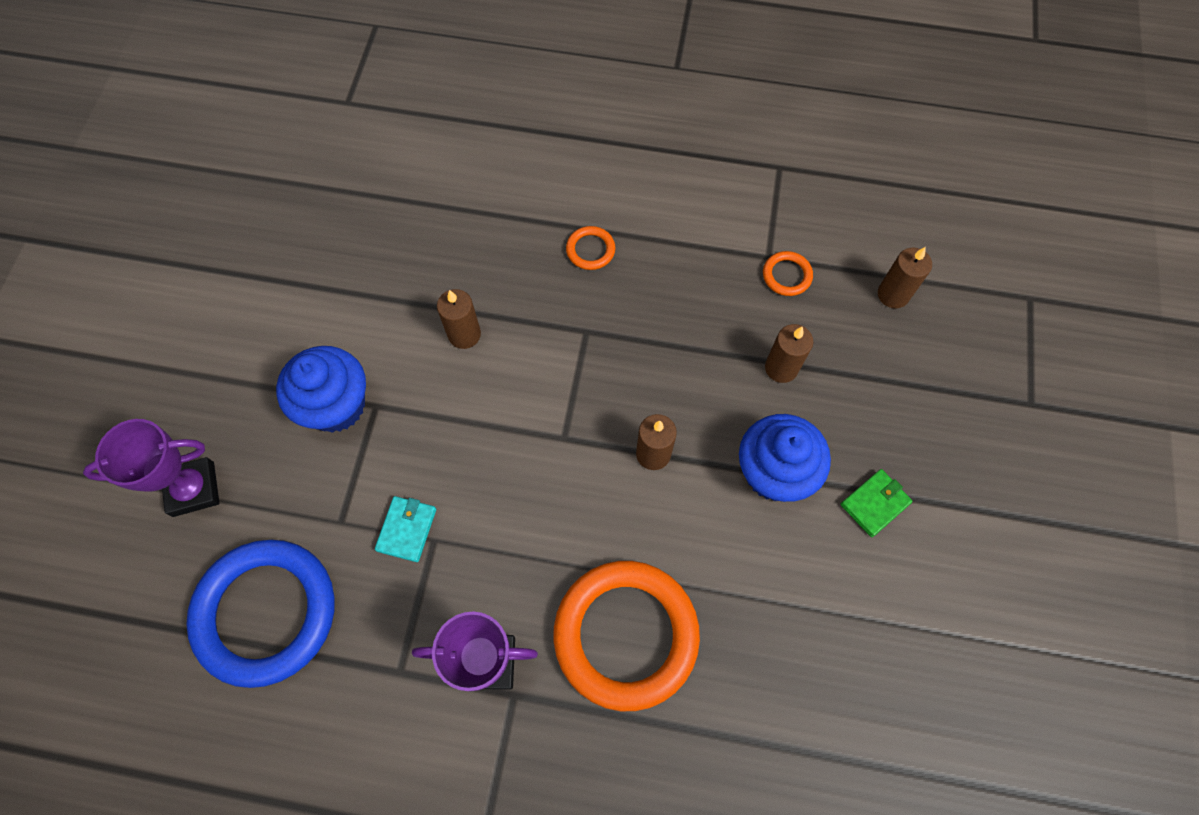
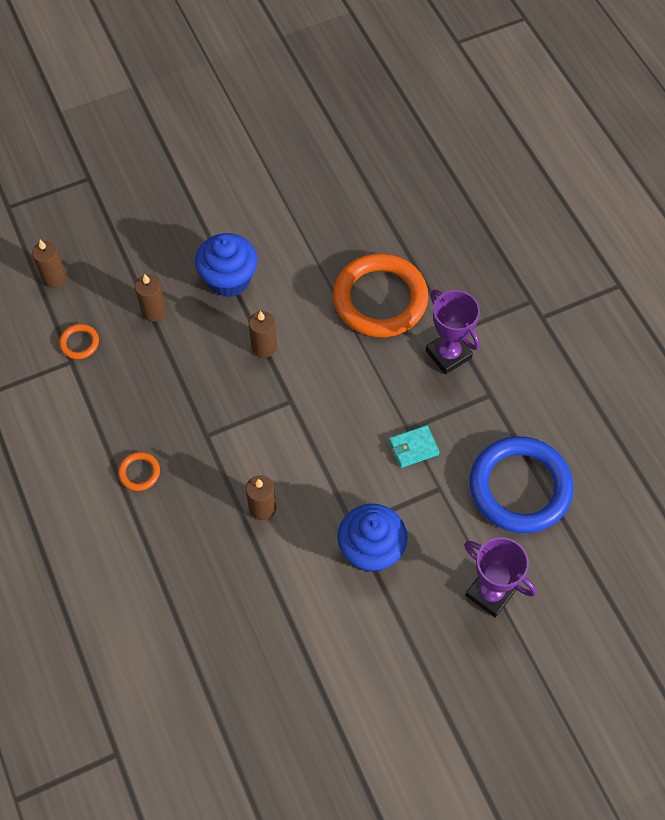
camera: 125 degrees left, 5 degrees down
(874, 503) = (211, 223): green wallet -> none

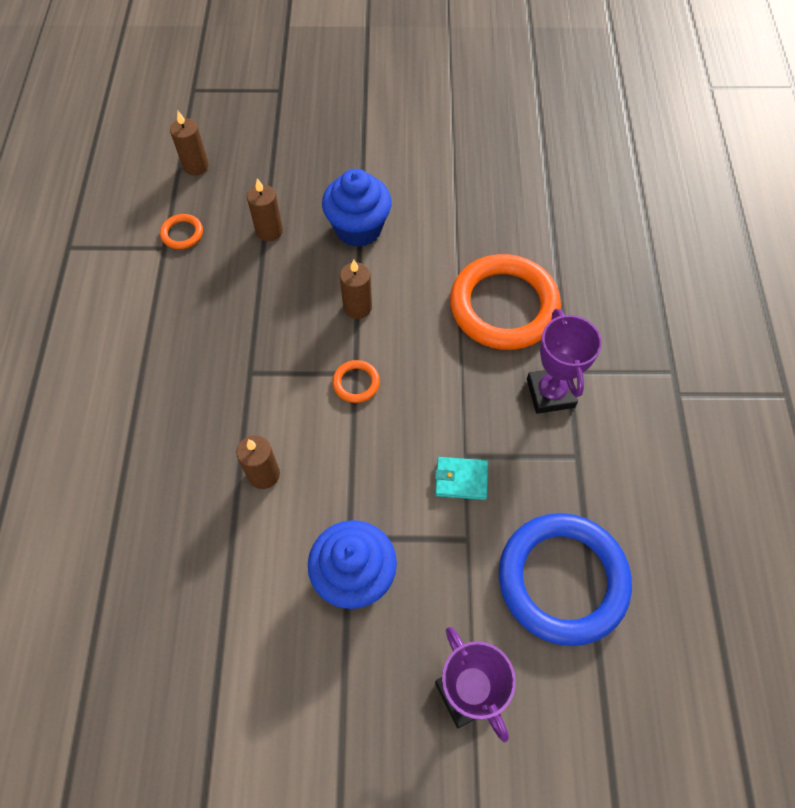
camera: 25 degrees right, 0 degrees up
(139, 472) = (163, 382): orange ring -> orange ring (356, 383)

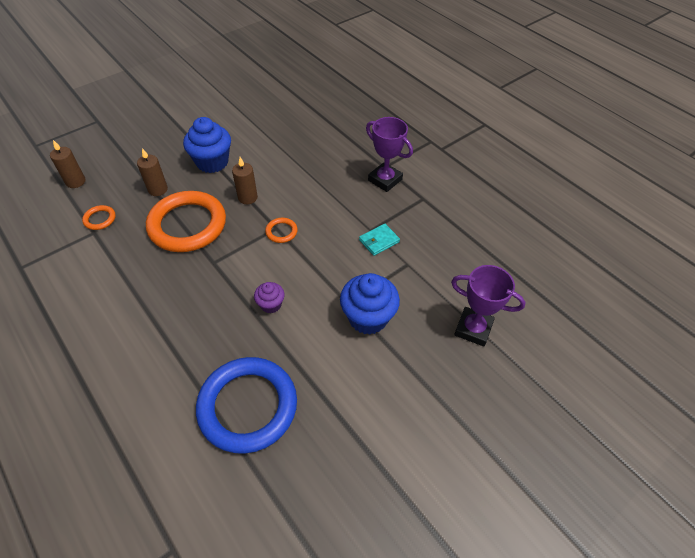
camera: 40 degrees left, 10 degrees down
(264, 474) = (271, 304): brown candle -> purple cupcake
(504, 306) = (326, 156): orange ring -> orange ring (187, 225)
(562, 580) = (467, 252): blue ring -> blue ring (248, 406)

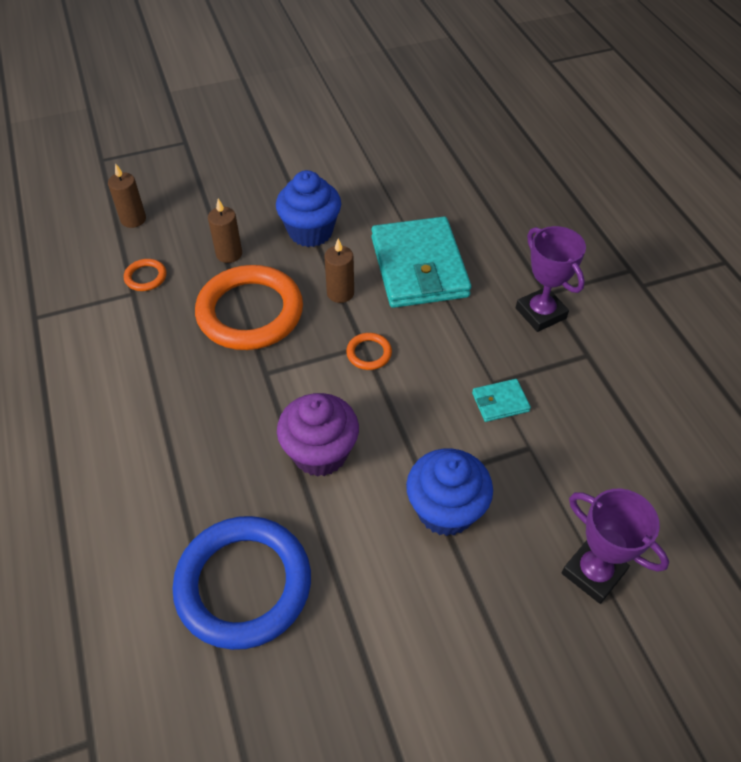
camera: 20 degrees right, 0 degrees up
(271, 304) = (320, 453): purple cupcake -> purple cupcake, size x1.89
(296, 169) = (419, 267): none -> turquoise wallet

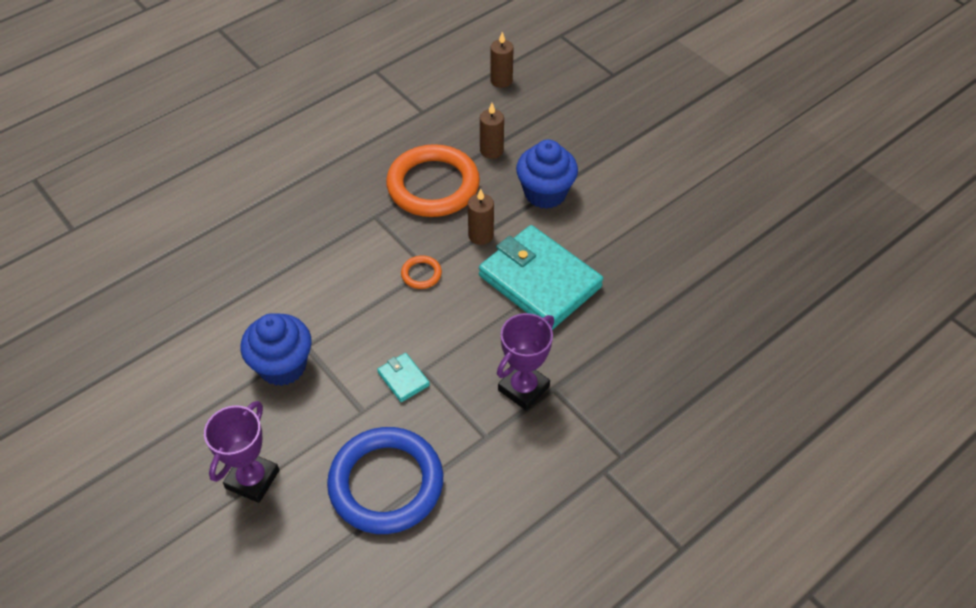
camera: 70 degrees right, 0 degrees up
(146, 277) = (442, 112): orange ring -> none
(243, 584) = (189, 265): blue ring -> blue ring (386, 483)
(320, 453) = (310, 273): purple cupcake -> none
(419, 267) = (539, 281): turquoise wallet -> turquoise wallet turned 75 degrees clockwise

